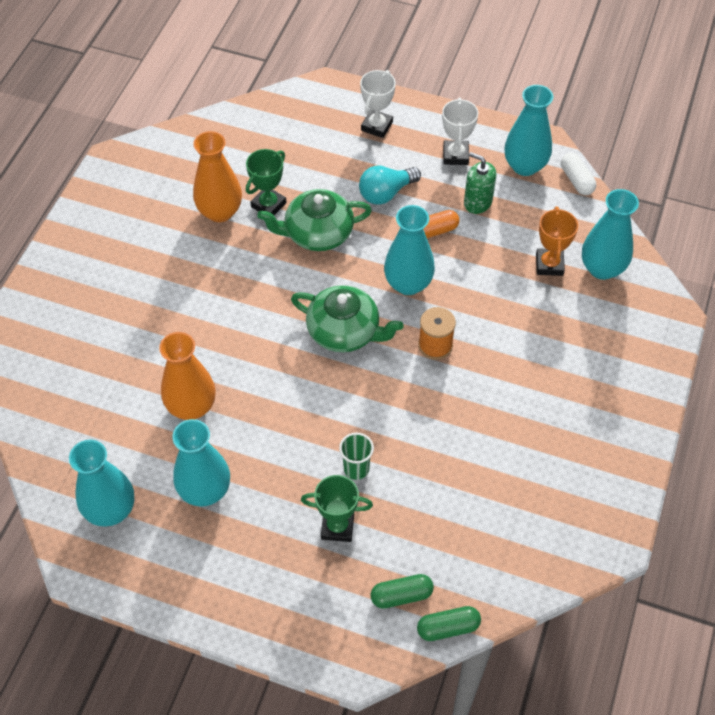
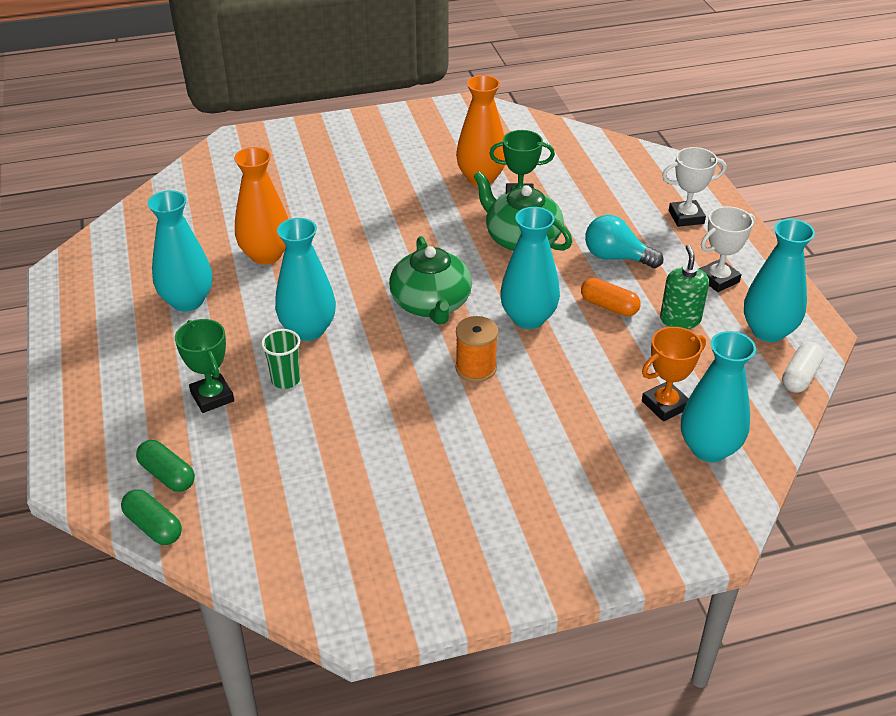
camera: 55 degrees right, 15 degrees down
(111, 510) = (128, 260): turquoise vase -> turquoise vase (308, 330)

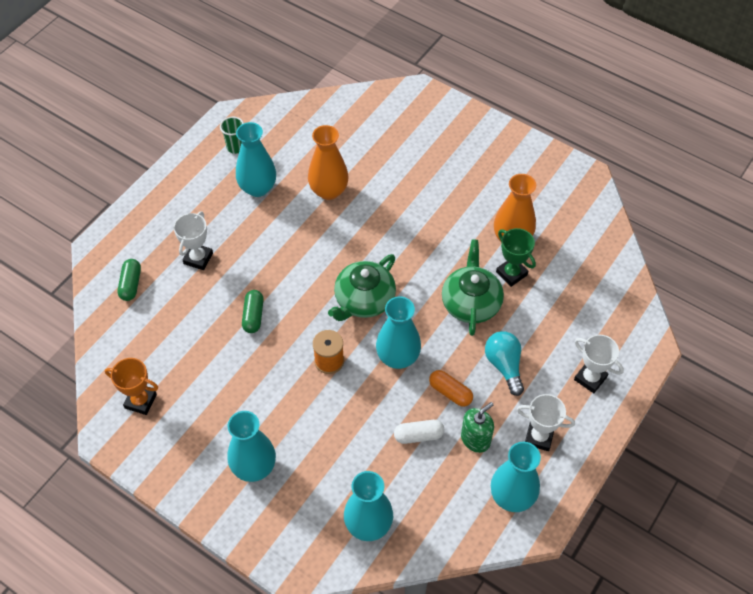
camera: 50 degrees right, 15 degrees up
(153, 526) = (95, 306): green capsule -> green capsule (253, 316)
(212, 397) = (198, 258): green trophy -> white trophy
(286, 380) = (239, 280): green cup -> green cup (235, 147)
(308, 330) = (286, 259): turquoise vase -> turquoise vase (254, 467)
(609, 306) = (450, 392): orange capsule -> orange capsule turned 45 degrees counterclockwise
(665, 405) = (386, 478): orange trophy -> orange trophy (140, 401)
(800, 376) = (482, 540): white capsule -> white capsule (418, 435)

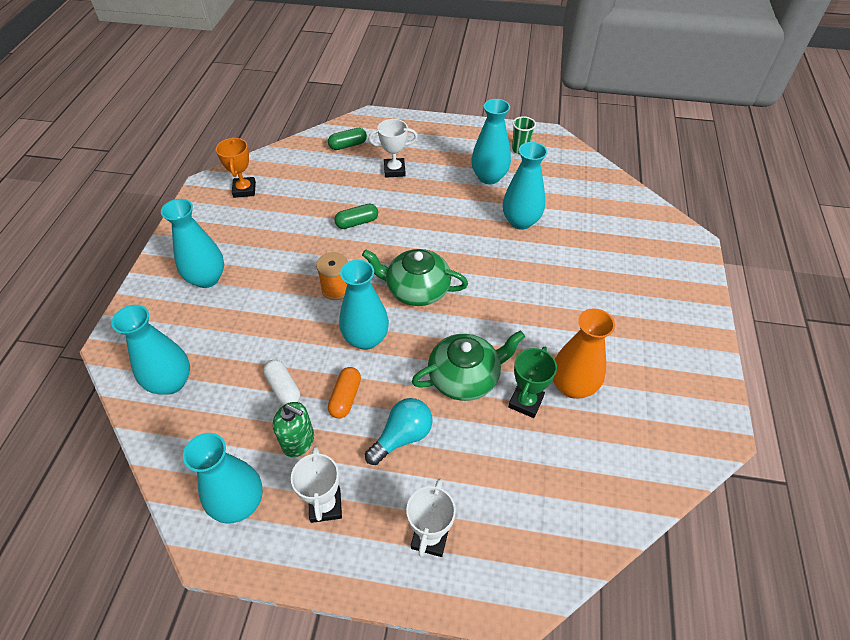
camera: 65 degrees right, 5 degrees down
(329, 191) = (520, 221): orange vase -> turquoise vase

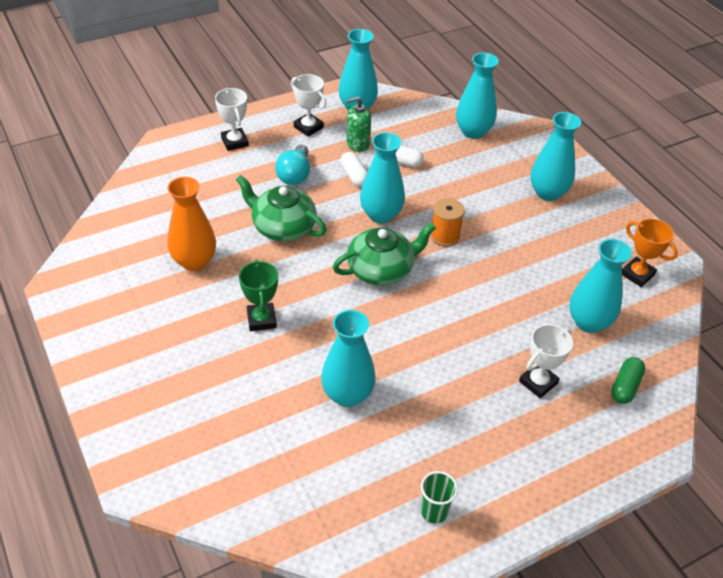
camera: 140 degrees right, 5 degrees down
(345, 397) = (354, 176): orange capsule -> white capsule
(357, 222) = (499, 300): green capsule -> none
(465, 377) = (282, 227): green teapot -> green teapot turned 90 degrees clockwise
(489, 177) = (431, 437): turquoise vase -> turquoise vase (588, 322)
(525, 402) = (224, 233): green trophy -> green trophy (261, 319)

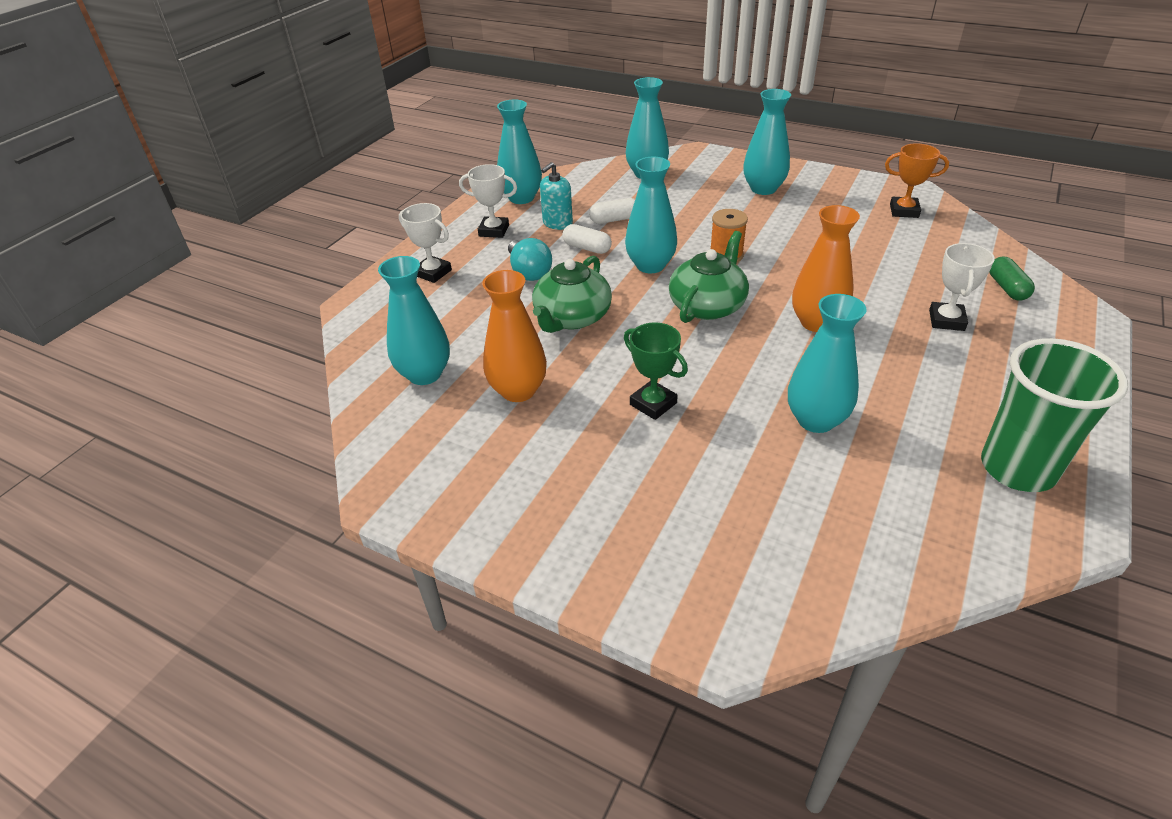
camera: 30 degrees left, 5 degrees down
(282, 227) = (572, 317): green teapot -> green teapot turned 60 degrees counterclockwise
(357, 143) = (557, 223): green soap dispenser -> turquoise soap dispenser
(434, 511) = (1017, 468): green cup -> green cup, size x2.16
(440, 327) = (816, 322): none -> orange vase
(588, 322) = (918, 259): turquoise vase -> turquoise vase (425, 374)

